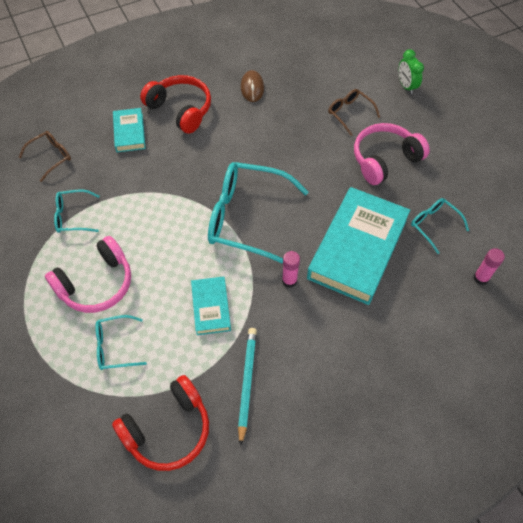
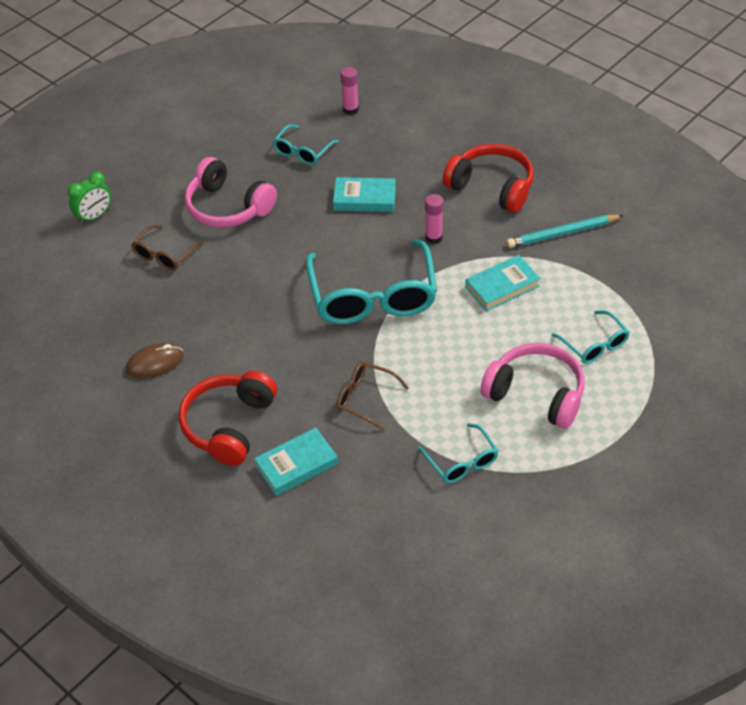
camera: 110 degrees left, 10 degrees down
(50, 157) = (383, 536): brown glasses -> brown glasses (366, 399)
(168, 429) = (644, 271): red headphones -> red headphones (492, 187)
(357, 249) = (364, 198): turquoise book -> turquoise book, size x0.49

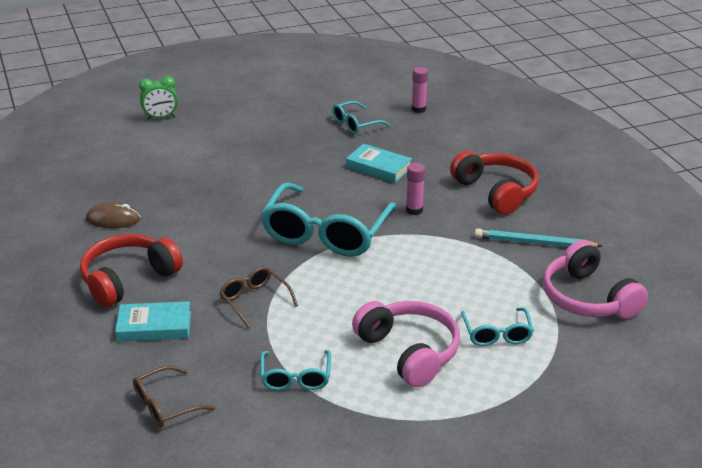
camera: 25 degrees right, 15 degrees down
(164, 254) = (188, 155): brown glasses -> brown glasses (166, 405)
(228, 207) = (264, 141): pink headphones -> pink headphones (587, 298)
(502, 287) = (445, 263): turquoise book -> none

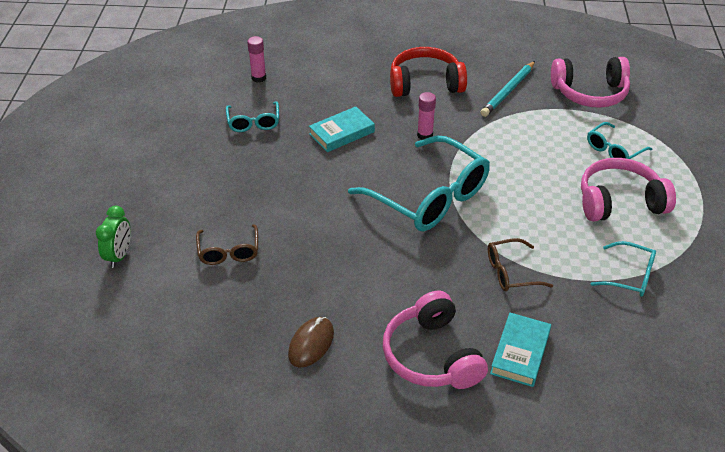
camera: 65 degrees left, 10 degrees up
(128, 279) = (431, 355): red headphones -> pink headphones
(166, 405) = (640, 371): brown glasses -> brown glasses (229, 251)
(496, 333) = (614, 150): turquoise glasses -> turquoise glasses turned 120 degrees clockwise

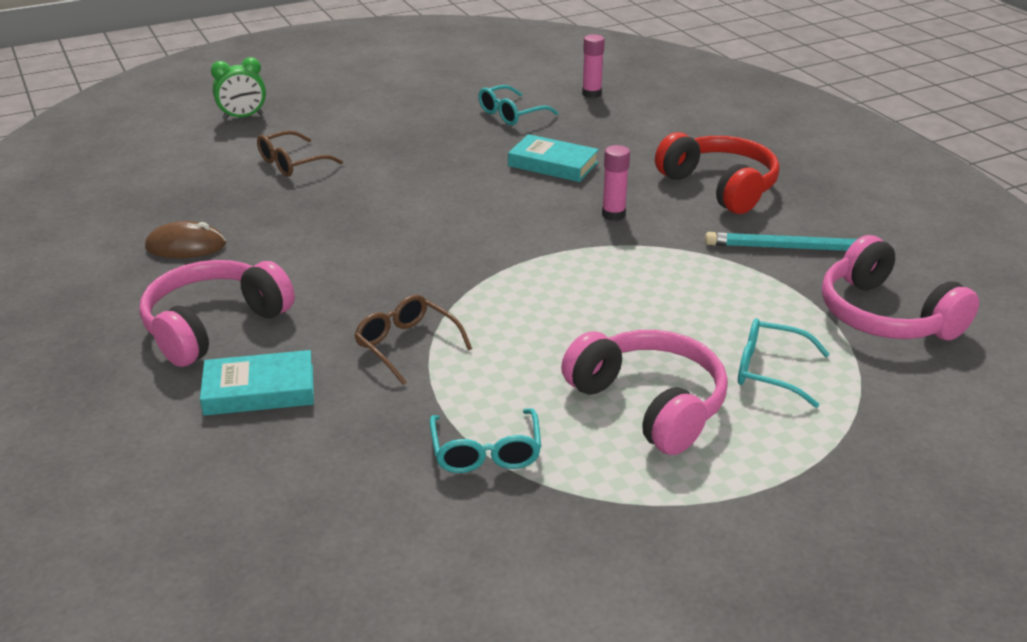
camera: 60 degrees right, 10 degrees down
(428, 197) = (496, 249): turquoise glasses -> none

